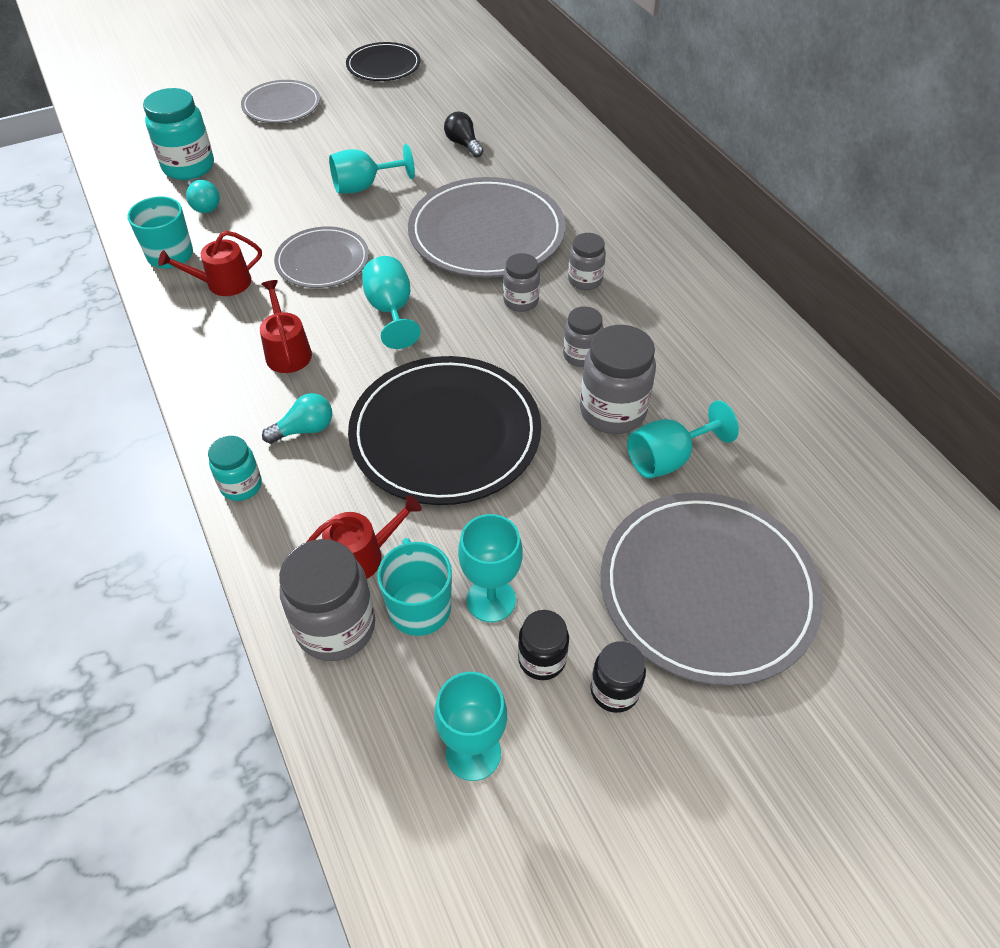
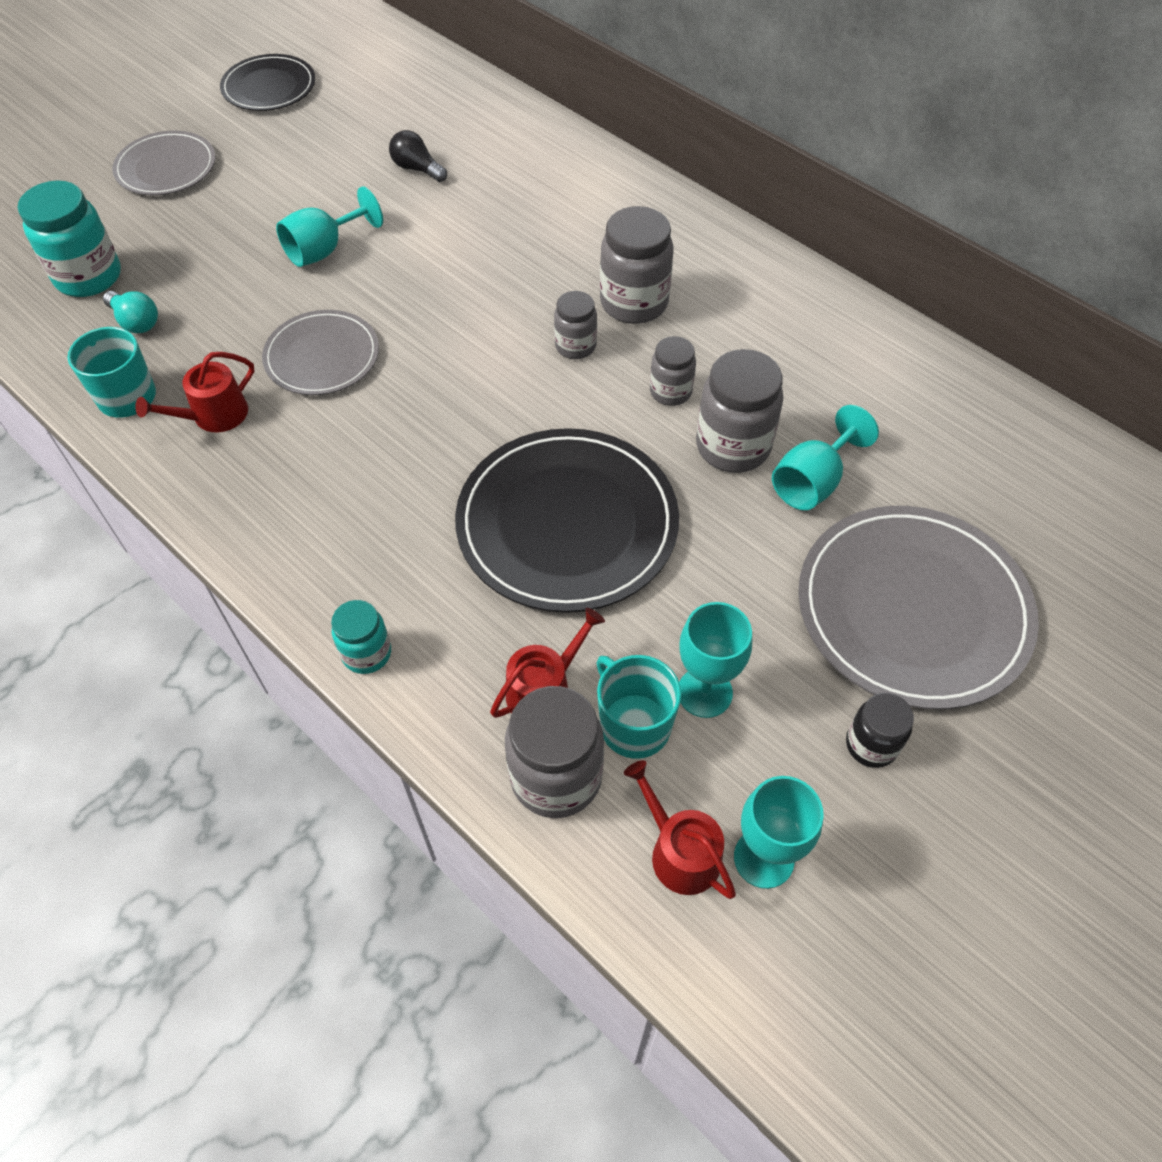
camera: 20 degrees left, 5 degrees up
(287, 351) = (337, 478): red watering can -> red watering can (679, 851)
(305, 429) = (406, 565): turquoise light bulb -> none
(391, 311) = (434, 396): turquoise goblet -> none
(486, 233) = (498, 273): grey plate -> none
(542, 659) = (785, 737): black jar -> none
(585, 280) = (634, 303): grey jar -> grey jar, size x1.70

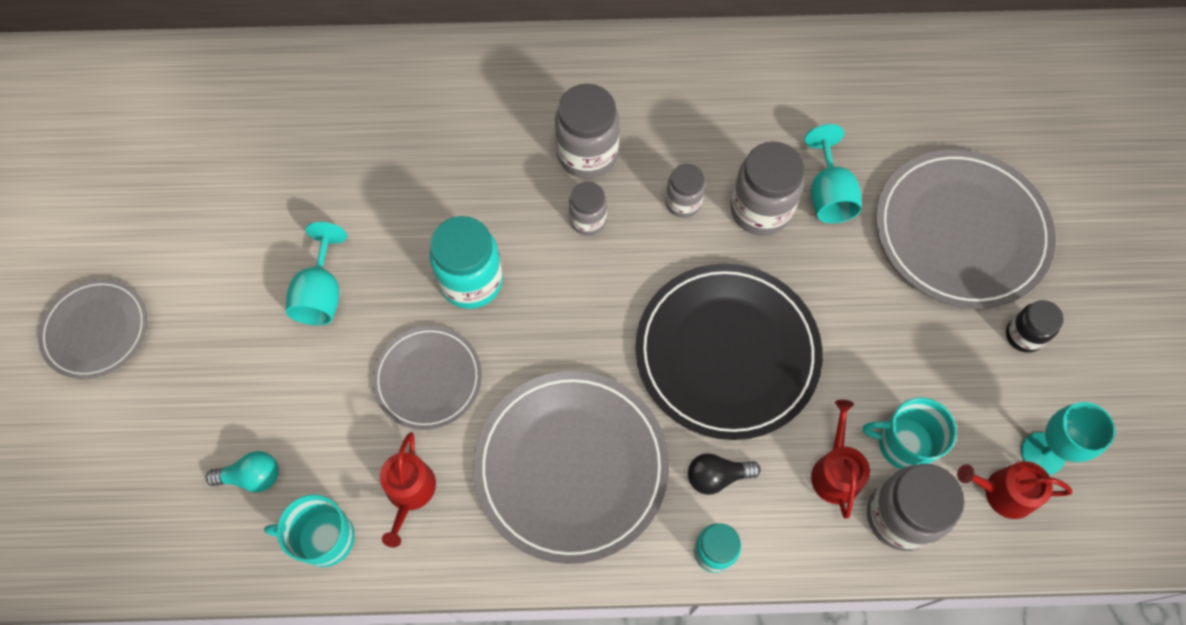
camera: 45 degrees left, 10 degrees up
(88, 277) = (161, 475): turquoise jar -> turquoise jar (471, 281)
(269, 87) = (87, 187): black plate -> none
(342, 497) = (571, 466): none -> grey plate
(417, 169) = (306, 167): black light bulb -> black light bulb (717, 476)
(704, 692) = (916, 387): turquoise goblet -> none

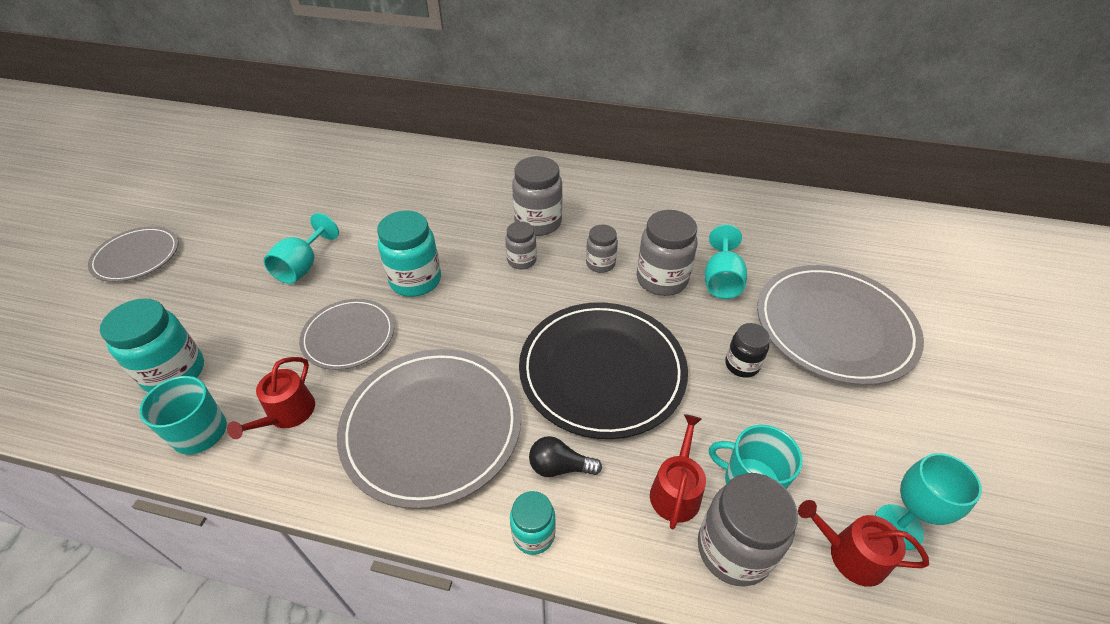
camera: 15 degrees right, 20 degrees down
(252, 476) = (174, 372): turquoise light bulb -> turquoise jar
(1023, 335) = (886, 417): black jar -> black jar (742, 365)

